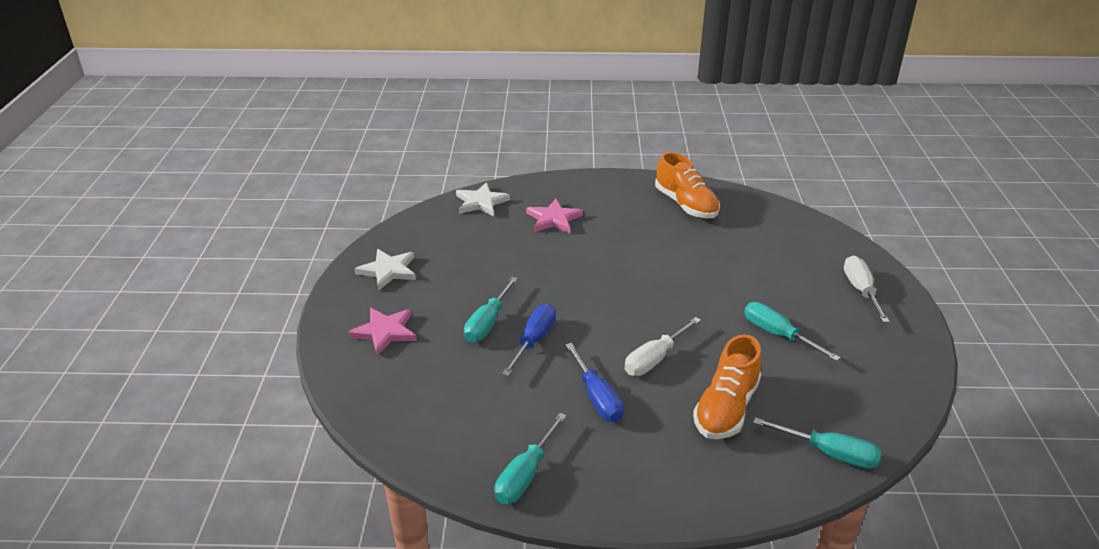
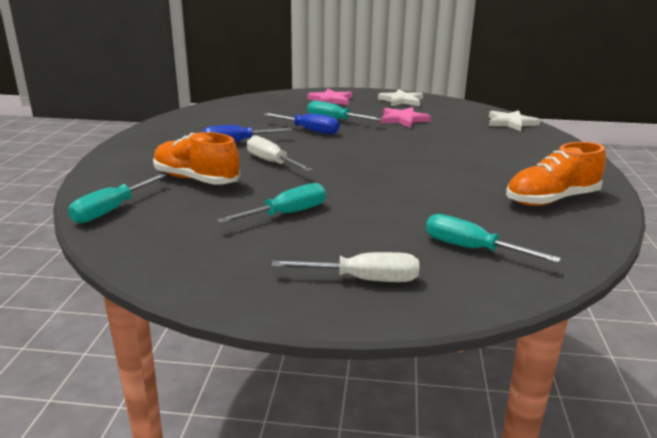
camera: 95 degrees right, 10 degrees down
(525, 474) = (178, 124): turquoise screwdriver -> turquoise screwdriver (472, 249)
(553, 219) = (491, 143): pink star -> pink star (403, 119)

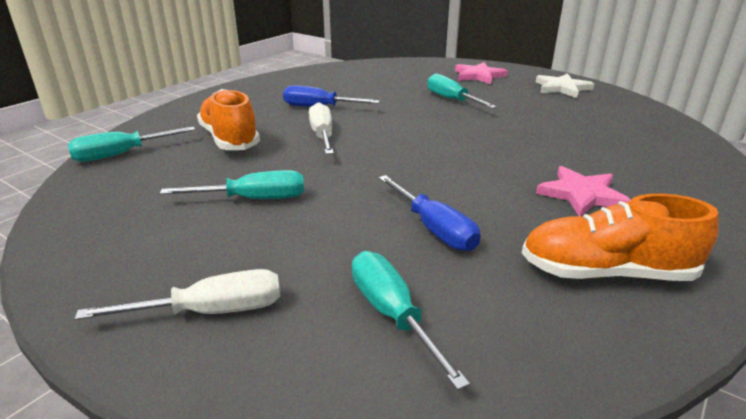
camera: 30 degrees right, 5 degrees up
(309, 130) = (409, 106): blue screwdriver -> blue screwdriver (433, 228)
(363, 280) = (210, 312): white screwdriver -> white screwdriver turned 45 degrees counterclockwise
(403, 119) = (534, 112): pink star -> pink star (582, 194)
(511, 123) = (681, 141): white star -> none

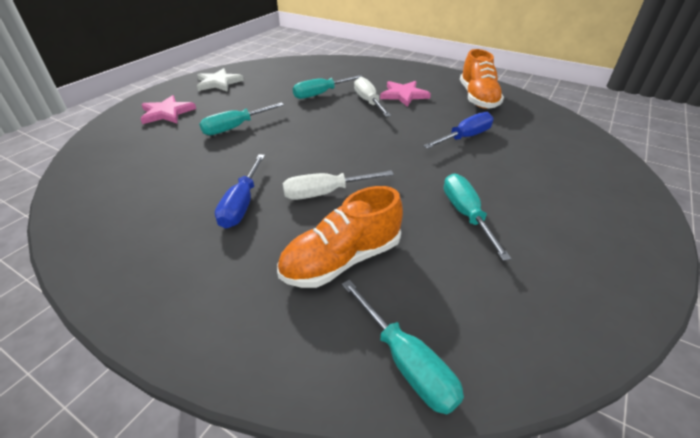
camera: 95 degrees left, 10 degrees up
(210, 312) = (600, 207): white screwdriver -> white screwdriver (369, 102)
(392, 315) = (550, 148): turquoise screwdriver -> turquoise screwdriver (321, 94)

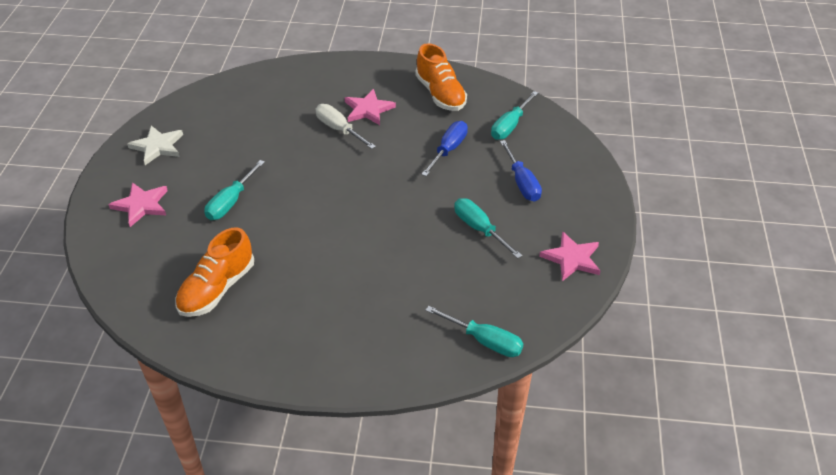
camera: 25 degrees left, 5 degrees up
(242, 204) = (304, 277): blue screwdriver -> blue screwdriver (522, 182)
(321, 94) = (283, 132): turquoise screwdriver -> turquoise screwdriver (510, 126)
(326, 193) = (365, 245): white screwdriver -> none
(341, 260) = (411, 294): orange shoe -> orange shoe (217, 289)
(586, 288) = (572, 258): none -> pink star

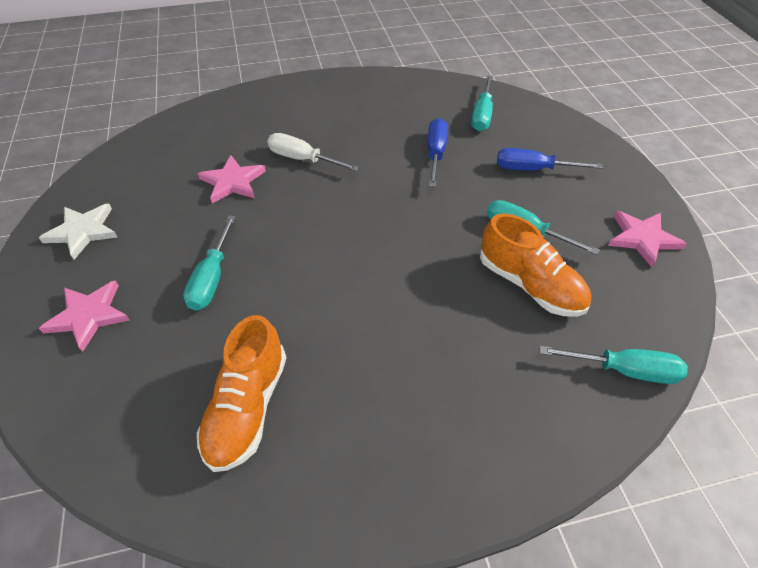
camera: 20 degrees left, 5 degrees up
(368, 110) = (324, 131): pink star -> pink star (233, 182)
(440, 94) = (391, 99): orange shoe -> orange shoe (530, 285)
(522, 182) = (533, 169): blue screwdriver -> blue screwdriver turned 135 degrees clockwise

